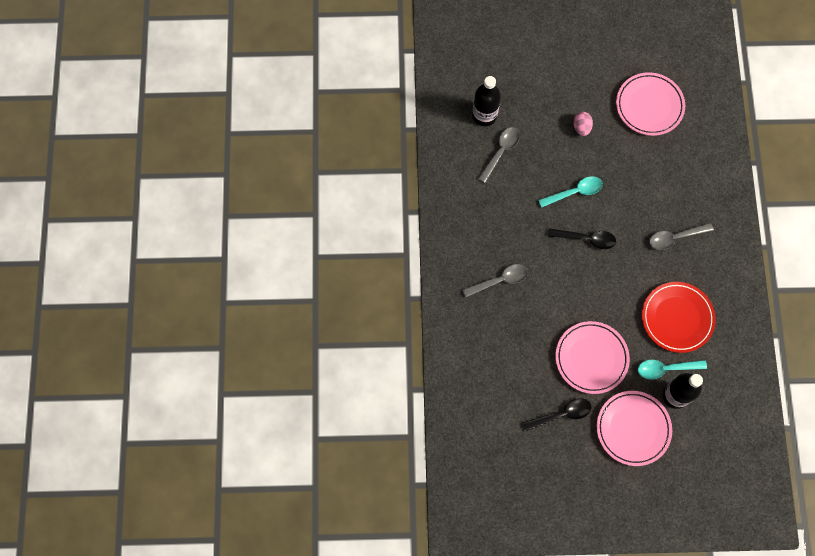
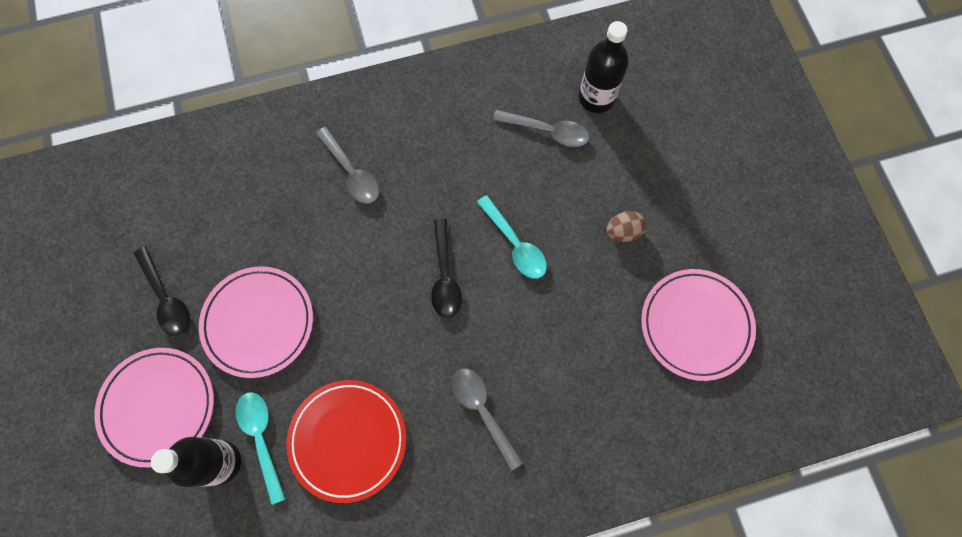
camera: 75 degrees right, 0 degrees up
(581, 127) = (623, 232): pink egg -> brown egg

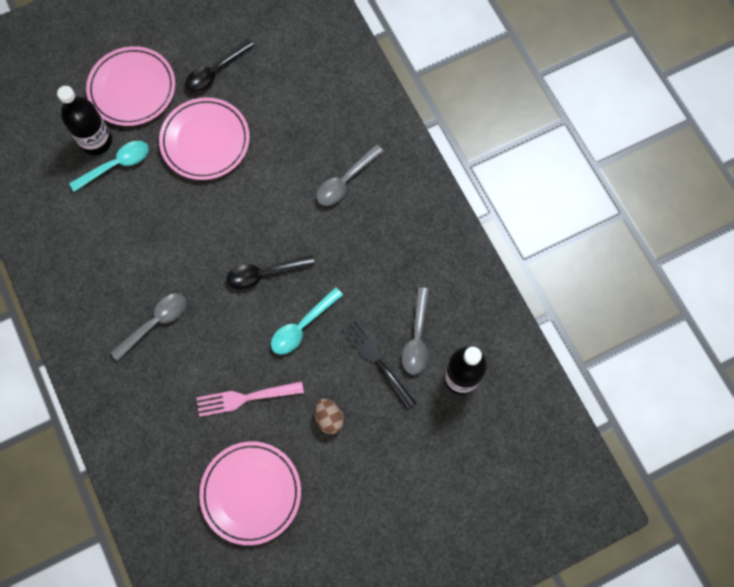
camera: 80 degrees right, 0 degrees up
(348, 440) = (121, 226): red plate -> none
(566, 174) = (376, 361): none -> black fork
(588, 317) = (245, 398): none -> pink fork

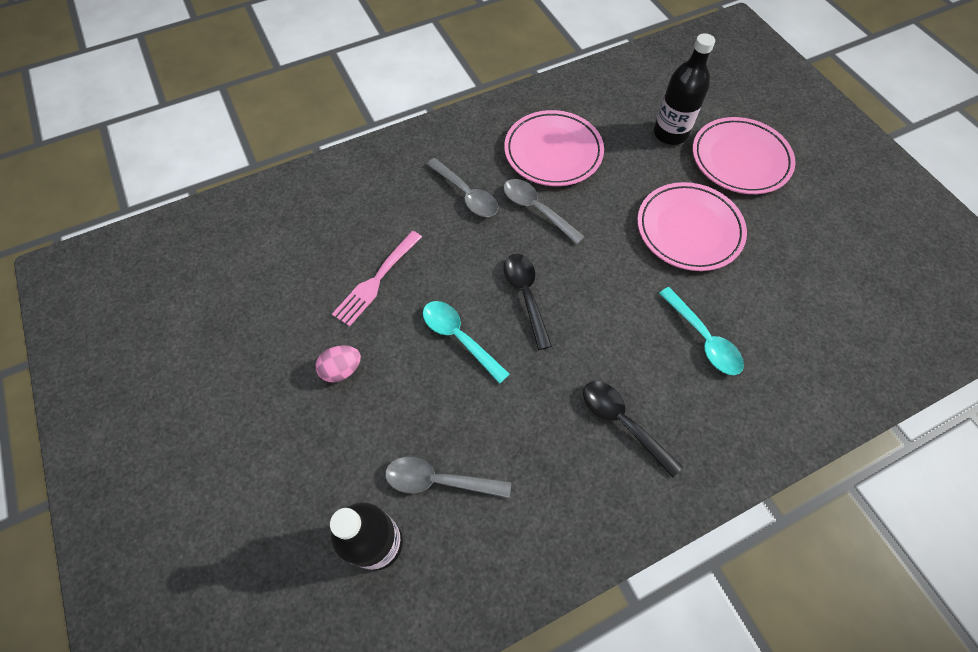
camera: 90 degrees right, 10 degrees down
(116, 165) = (645, 152): turquoise spoon -> turquoise spoon (703, 339)
(215, 71) = (783, 236): black spoon -> black spoon (622, 422)
(245, 398) = (376, 280): pink fork -> pink fork turned 135 degrees counterclockwise
(251, 493) = (268, 290): pink plate -> pink plate (553, 152)
(329, 418) = (342, 370): brown egg -> pink egg
(345, 181) = (659, 386): grey spoon -> grey spoon (536, 209)
(376, 361) = (410, 426): black fork -> none

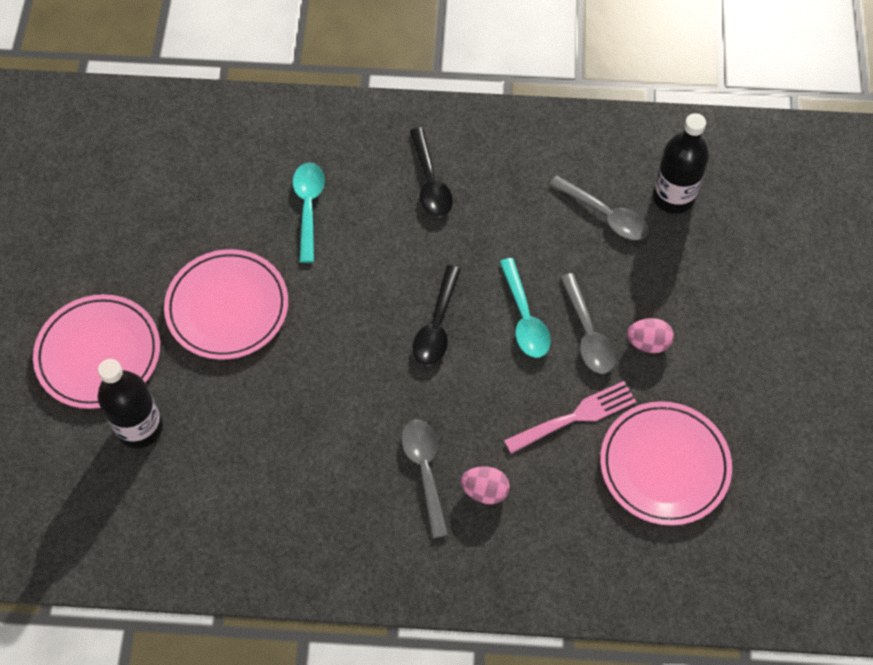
camera: 150 degrees left, 0 degrees up
(417, 202) = (485, 491): none -> pink egg
(536, 209) = (362, 411): grey spoon -> grey spoon (588, 333)
(553, 152) = (290, 475): pink plate -> pink plate (664, 465)

